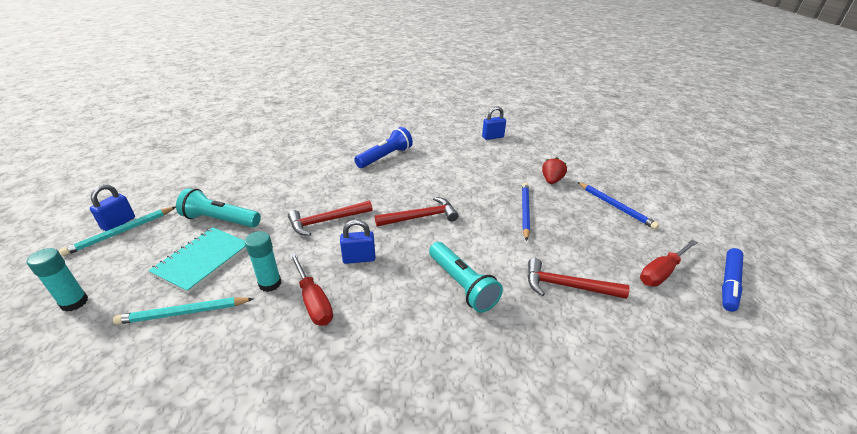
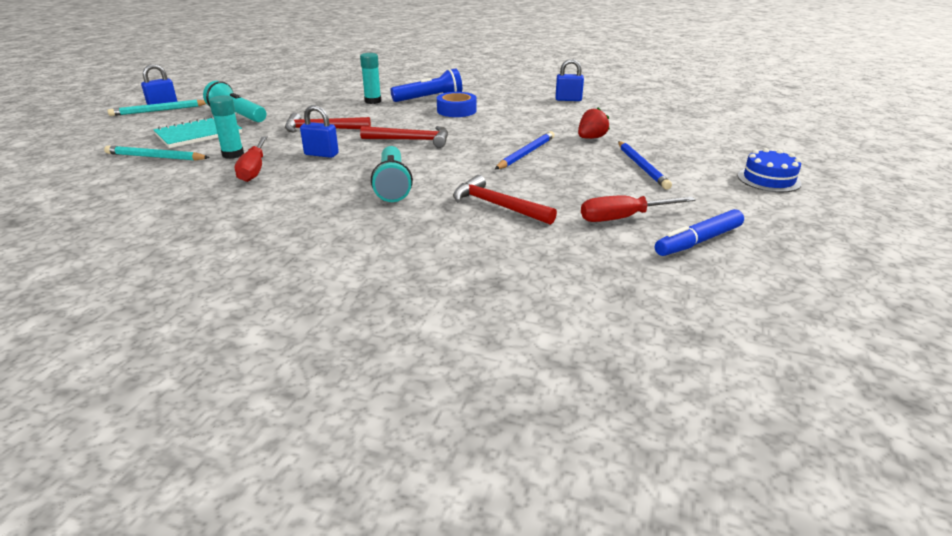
camera: 25 degrees right, 5 degrees down
(74, 302) = (93, 139): turquoise glue stick -> turquoise glue stick (373, 101)
(422, 168) = (456, 111): none -> blue tape
(699, 200) = (768, 179): none -> blue cake

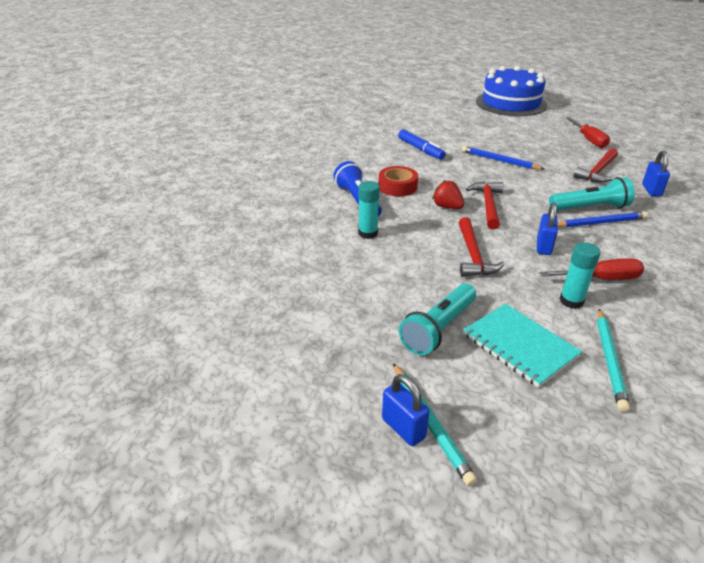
camera: 90 degrees left, 5 degrees up
(456, 111) = (397, 187): blue tape -> red tape
(568, 99) = (359, 140): blue padlock -> blue padlock (651, 190)
(591, 138) = (457, 139): red strawberry -> red strawberry (447, 207)
(642, 167) = (507, 129): blue pencil -> blue pencil (600, 223)
(698, 241) = (603, 127): blue marker -> blue marker (420, 149)
(768, 179) = (511, 103): blue cake -> blue cake, size x2.09

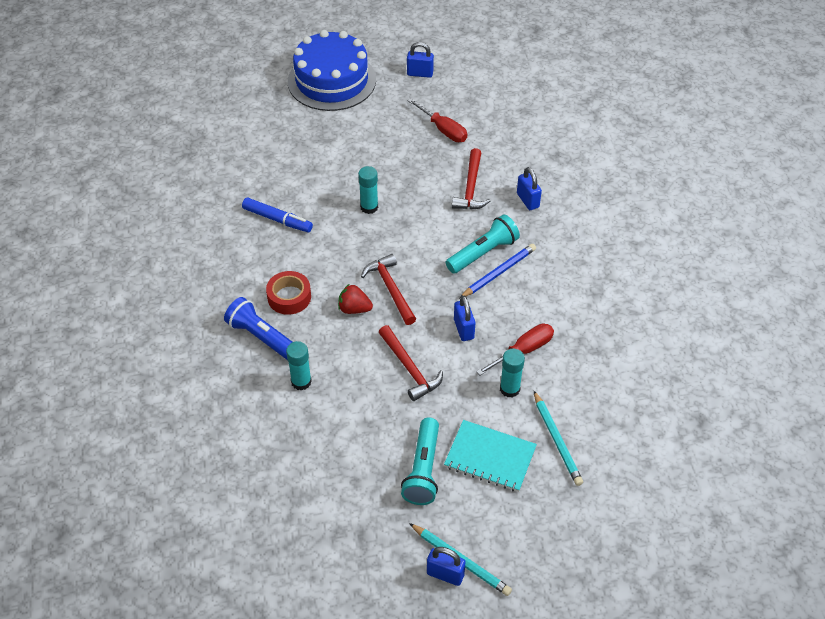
camera: 30 degrees left, 15 degrees up
(499, 161) = (369, 207): blue pencil -> turquoise glue stick
(584, 113) = (420, 73): none -> blue padlock

